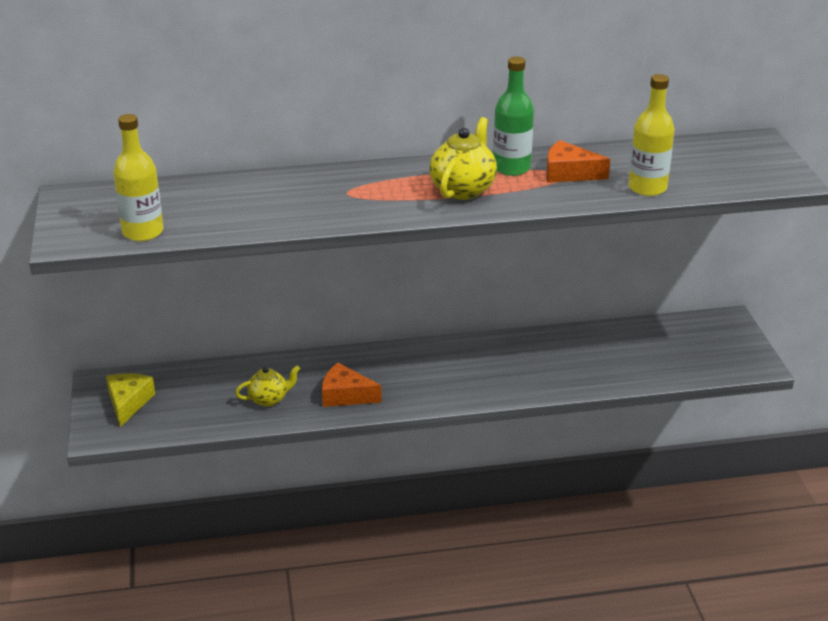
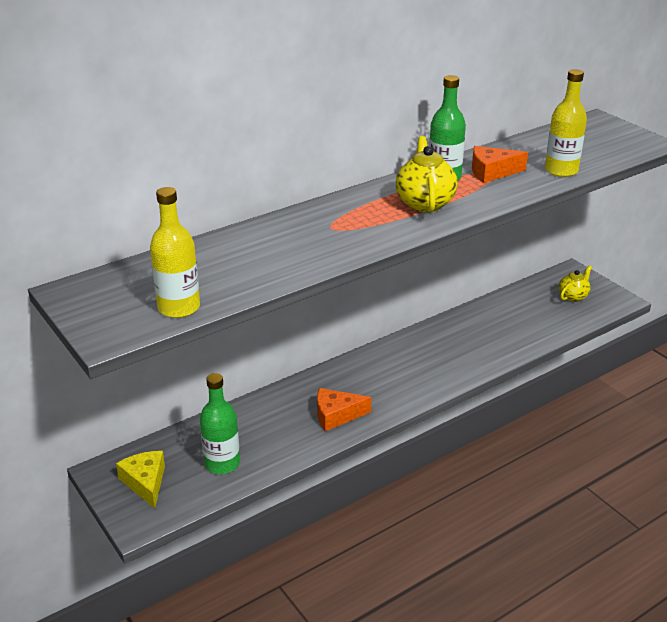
camera: 25 degrees left, 0 degrees up
(206, 407) = (222, 463): none -> green bottle
(269, 399) = (273, 439): yellow teapot -> yellow teapot (573, 296)

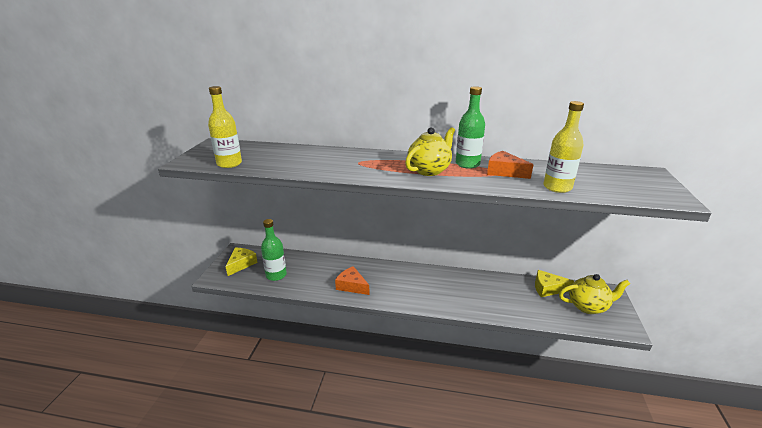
camera: 45 degrees right, 5 degrees down
(522, 298) = (548, 288): none -> yellow cheese
(573, 296) = (588, 306): yellow teapot -> yellow teapot, size x1.57

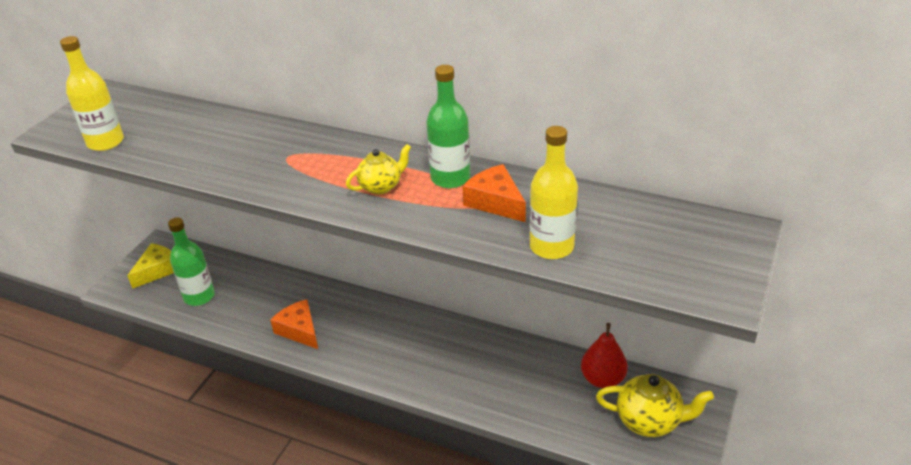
camera: 15 degrees right, 10 degrees up
(429, 170) = (381, 186): yellow teapot -> yellow teapot, size x0.64
(548, 288) = (602, 379): yellow cheese -> red pear

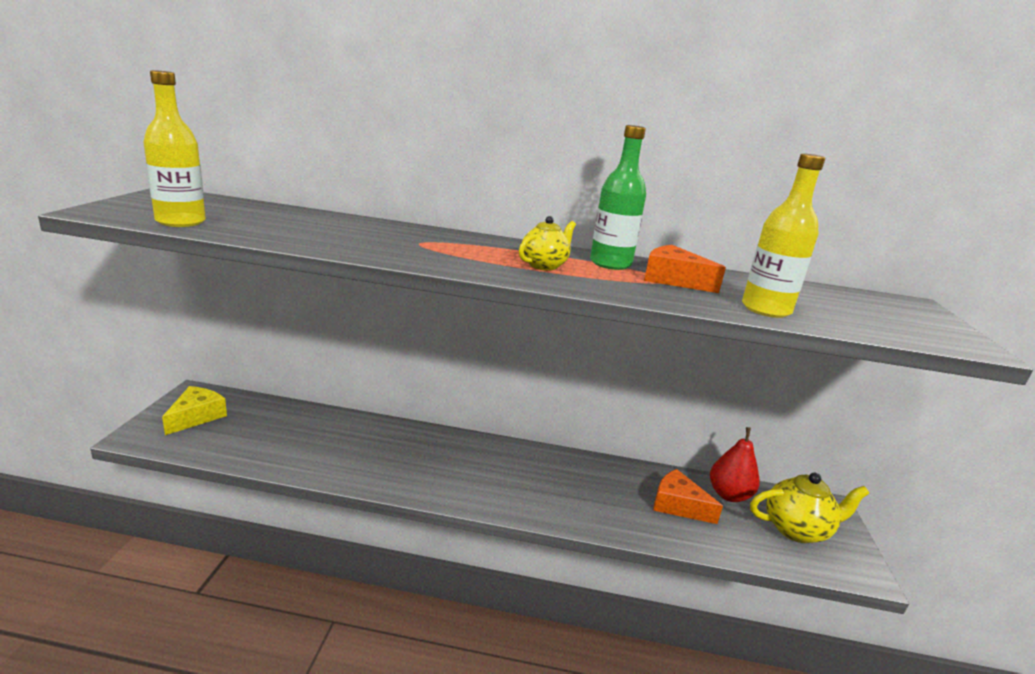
camera: 20 degrees left, 15 degrees down
(199, 296) = (256, 440): green bottle -> none
(299, 330) = (391, 468): orange cheese -> orange cheese (678, 505)

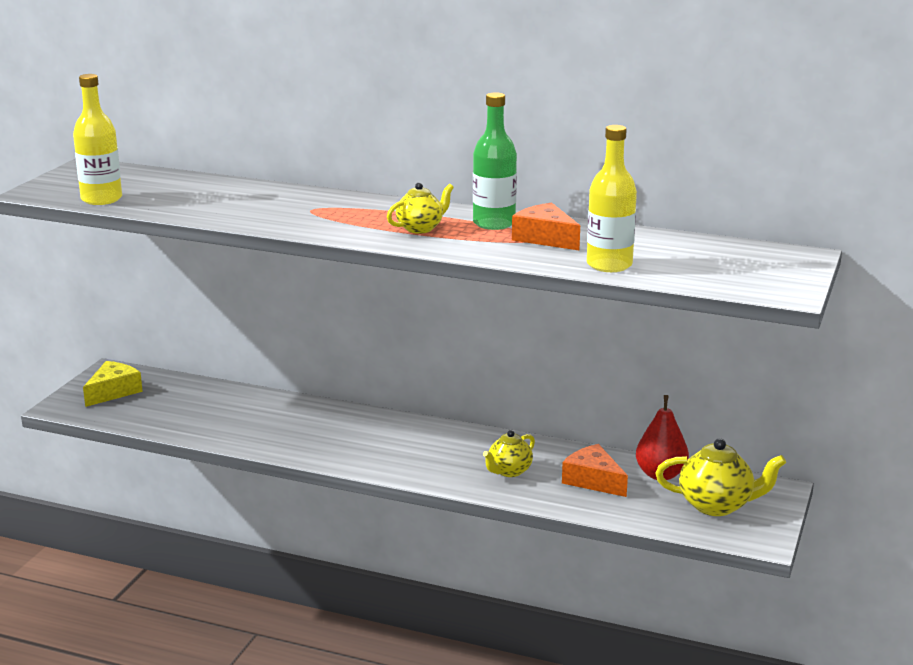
camera: 15 degrees right, 0 degrees up
(600, 498) = (509, 471): none -> yellow teapot

